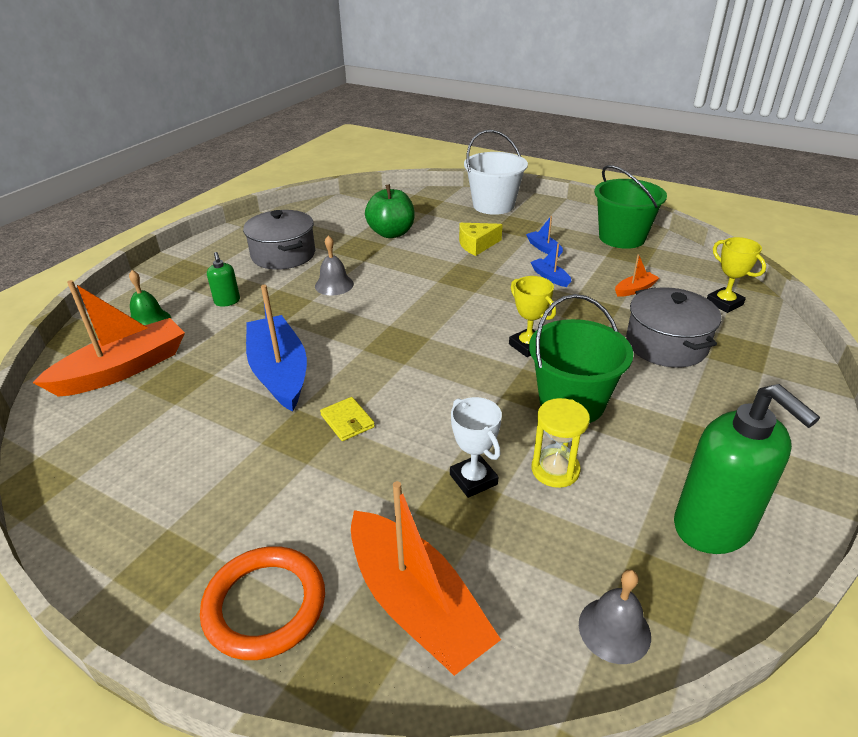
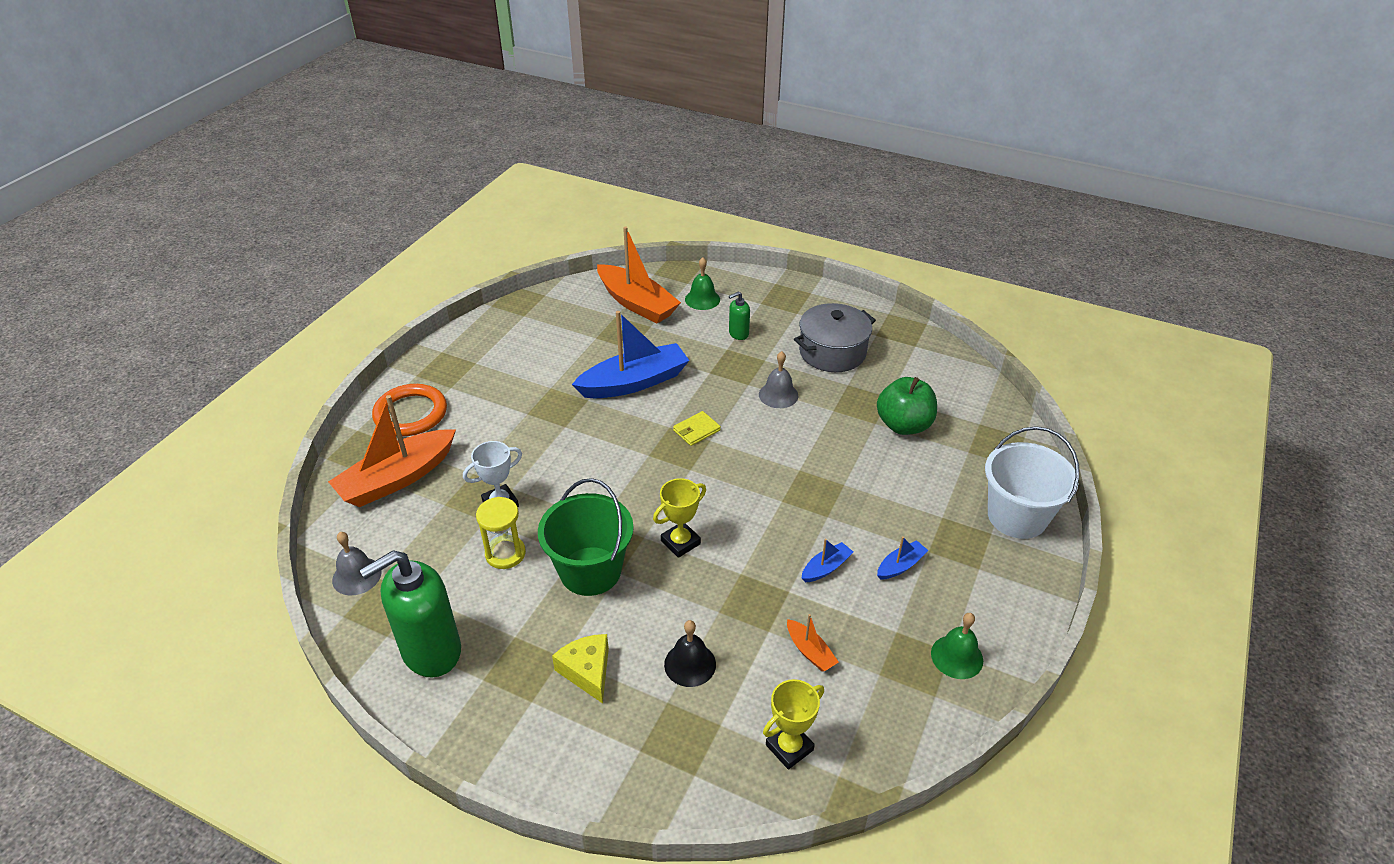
camera: 85 degrees right, 5 degrees up
(347, 421) = (572, 428): yellow wallet -> yellow wallet (696, 430)
(476, 245) = (893, 500): yellow cheese -> yellow cheese (587, 671)
(622, 237) = (957, 656): green bucket -> green bell
(666, 344) = (690, 664): grey pot -> black bell

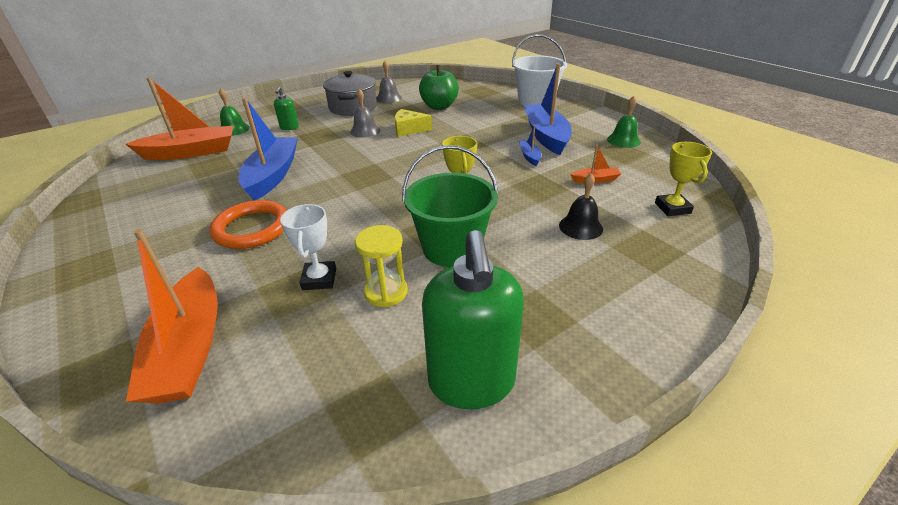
camera: 60 degrees left, 5 degrees down
(357, 576) = (301, 428): grey bell -> grey bell (389, 98)
(410, 414) = (106, 312): orange ring -> orange ring (252, 228)
(587, 671) = (560, 278): yellow cheese -> yellow cheese (409, 129)
(696, 430) = (358, 165): yellow wallet -> none
(900, 566) = (546, 136): blue boat -> blue boat, size x2.25

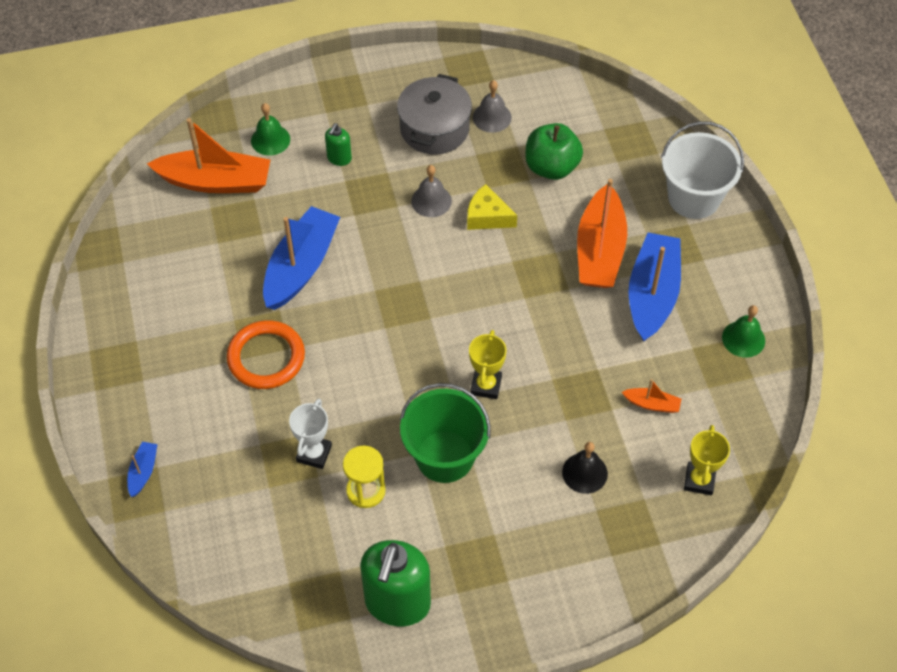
camera: 20 degrees right, 20 degrees up
(189, 349) = (201, 494): orange boat -> orange boat (600, 250)
(529, 156) = (605, 332): blue boat -> blue boat (143, 472)

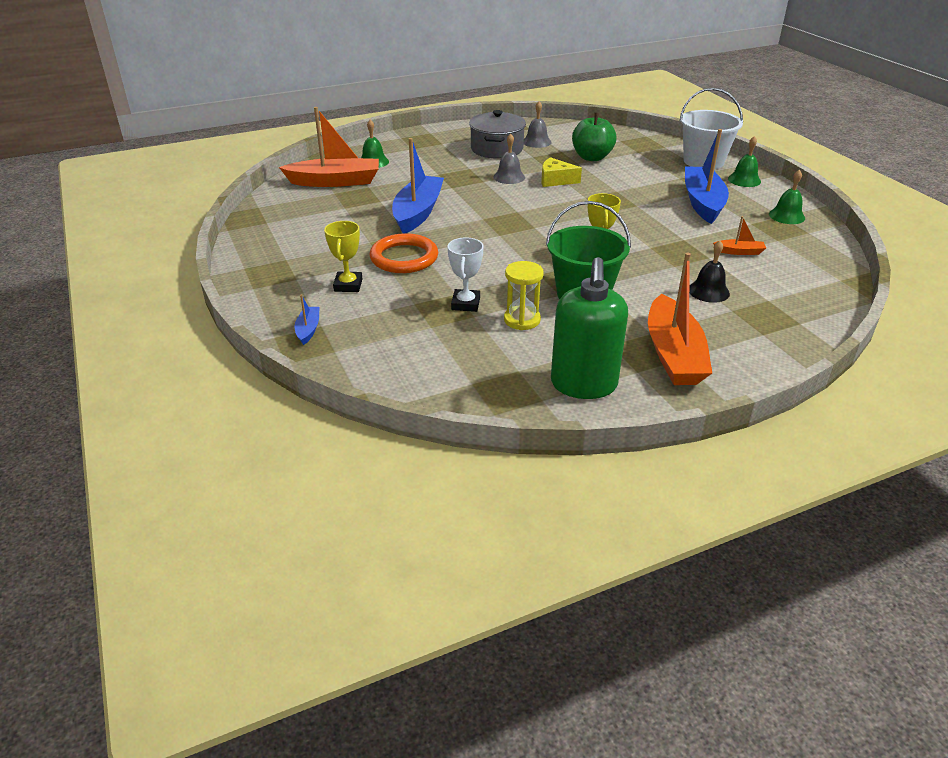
camera: 10 degrees left, 20 degrees down
(339, 158) = (430, 165): green soap dispenser -> none
(600, 250) = (649, 187): orange boat -> orange boat (673, 354)
(699, 480) = (806, 286): yellow trophy -> yellow trophy (348, 285)
(727, 250) = (744, 180): none -> green bell

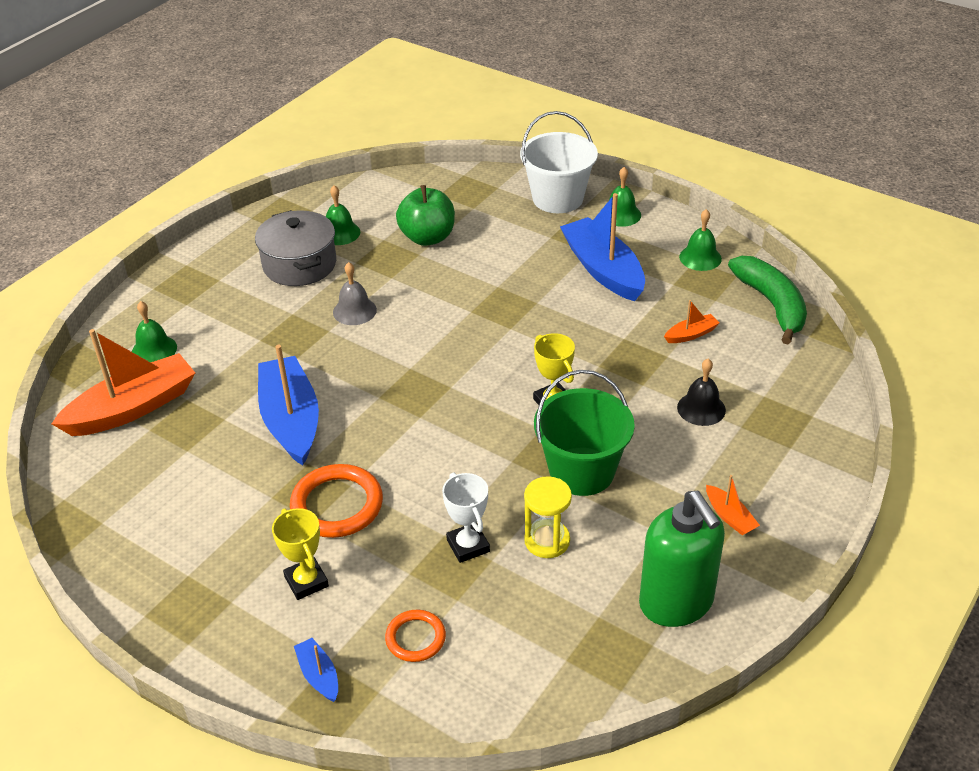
camera: 30 degrees left, 5 degrees up
(384, 335) = (415, 638): none -> orange ring
(536, 142) = (340, 233): grey bell -> green bell
(555, 180) = (414, 295): yellow cheese -> none
(673, 354) = (729, 517): orange boat -> orange boat, size x0.44
(824, 255) = (772, 304): none -> green banana

